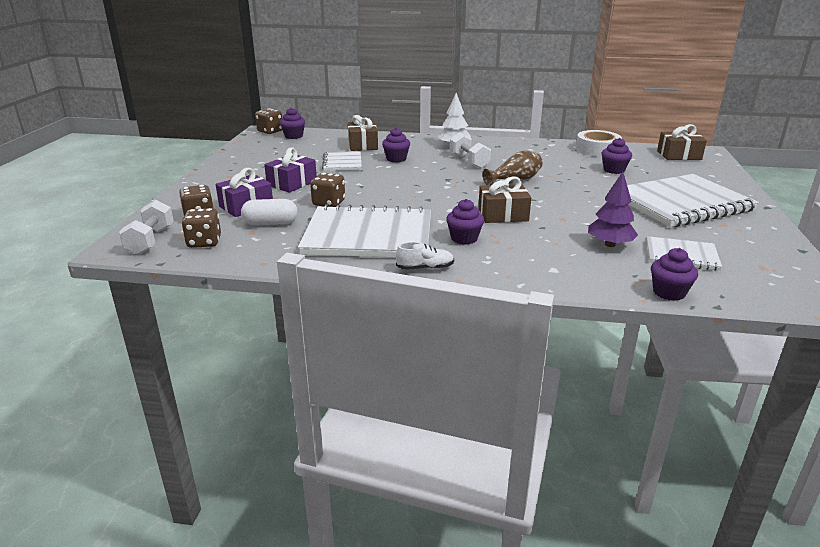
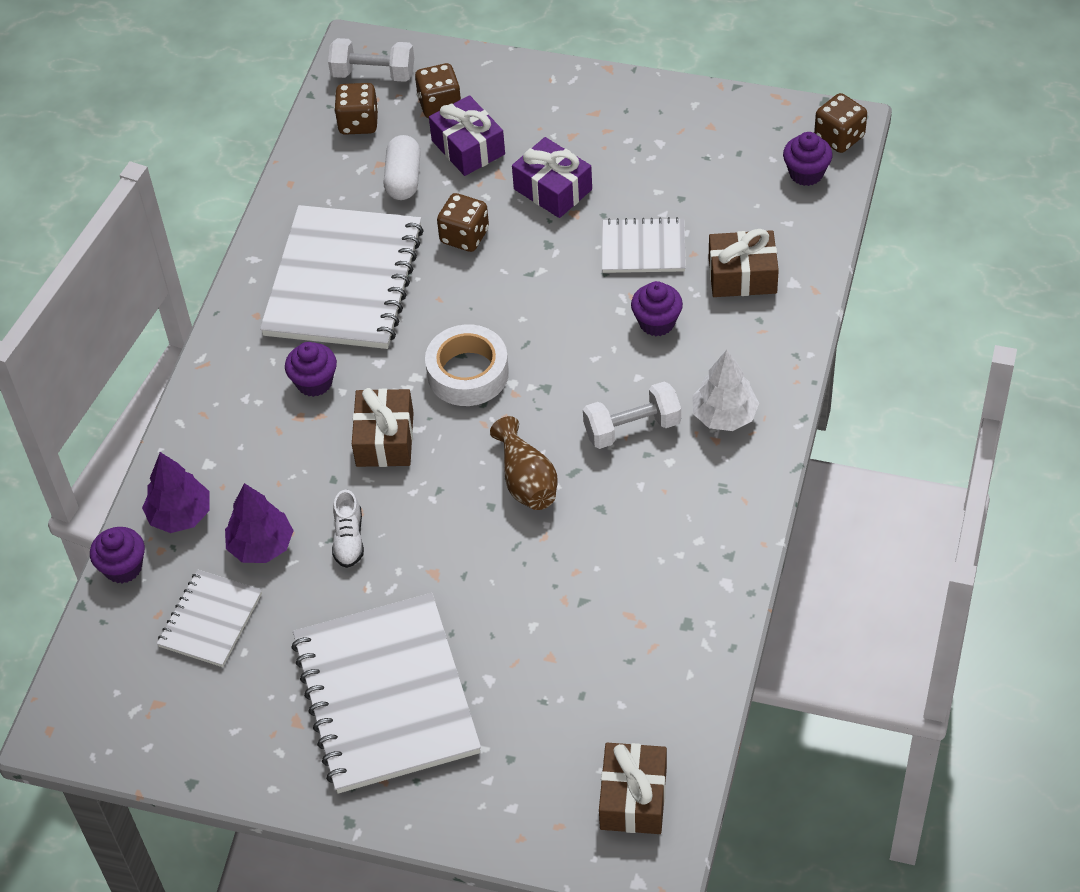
camera: 100 degrees right, 25 degrees up
(425, 268) = (241, 334): white shoe -> white shoe (349, 539)
(597, 150) = (683, 657): white tape -> white tape (468, 373)
(606, 275) = (180, 515): none -> purple tree
(614, 170) = (558, 648): purple cupcake -> none

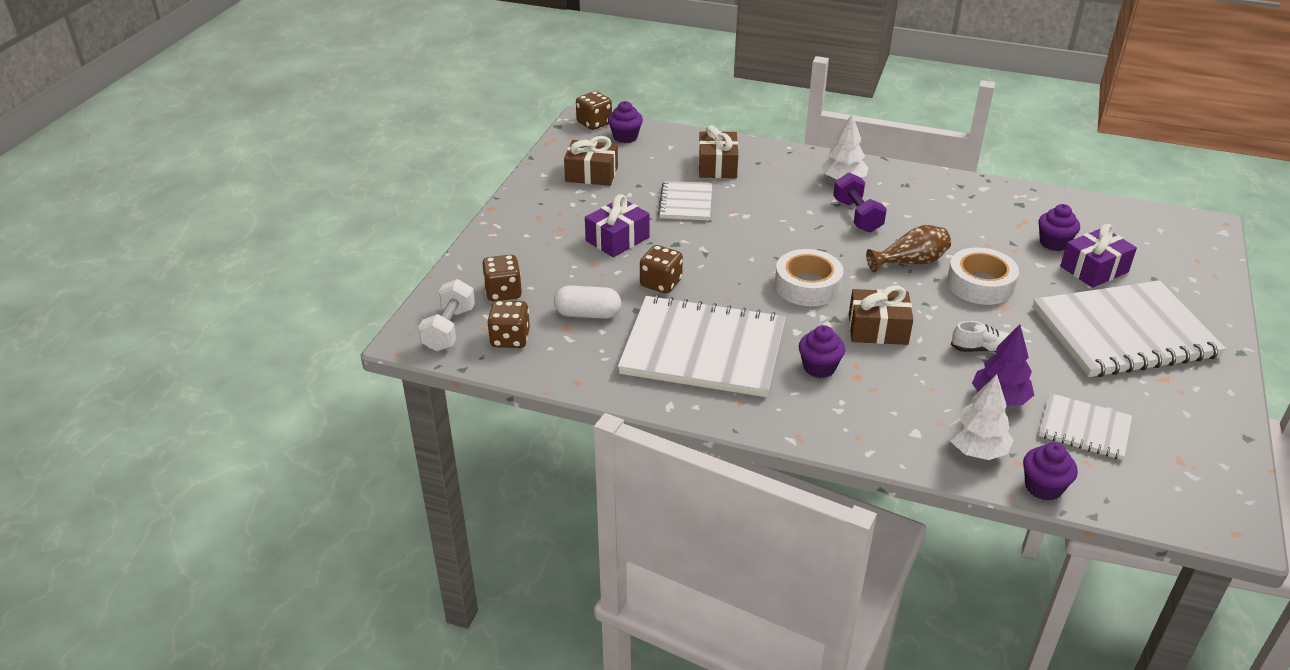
camera: 90 degrees left, 15 degrees down
(180, 515) = (976, 450): purple tree -> white tree
(468, 147) = (559, 279): purple gift -> purple gift (1094, 269)
(482, 552) = (980, 284): none -> white tape
(632, 428) = (857, 216): white dumbbell -> purple dumbbell
(633, 798) = (1162, 230): brown gift -> brown gift (591, 174)
(656, 322) = (759, 201): purple cupcake -> purple cupcake (1053, 243)

